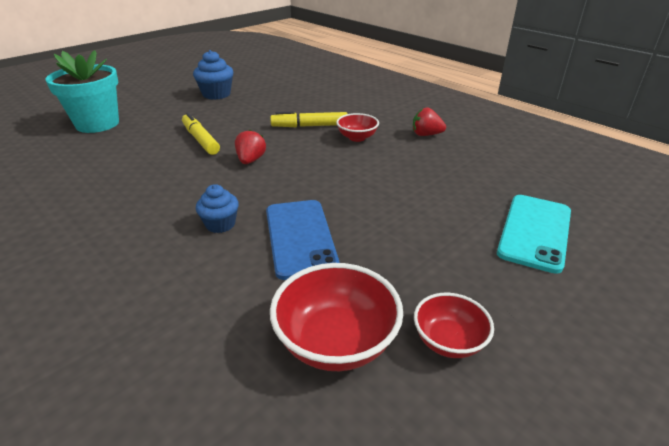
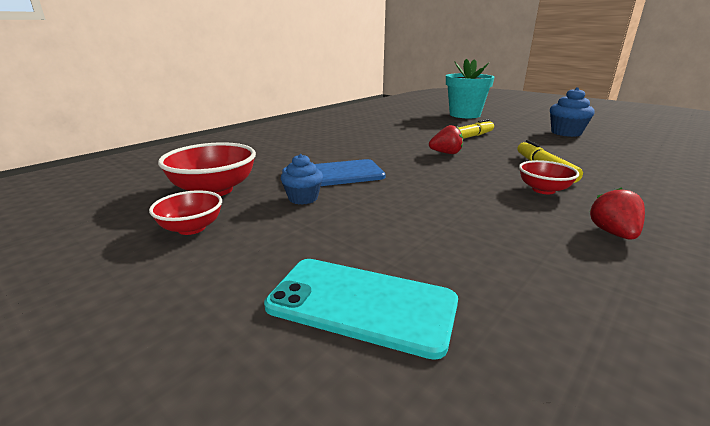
camera: 85 degrees right, 10 degrees down
(220, 224) = (347, 153): blue cupcake -> blue cupcake (303, 198)

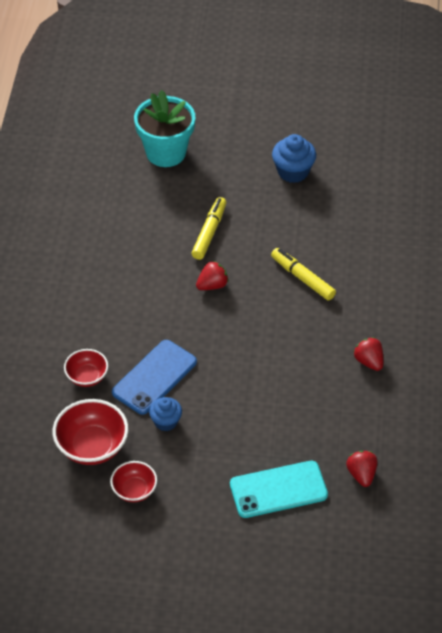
camera: 35 degrees left, 25 degrees up
(543, 190) = (314, 321): red bowl -> red bowl (87, 377)
(544, 354) = (361, 474): none -> red strawberry

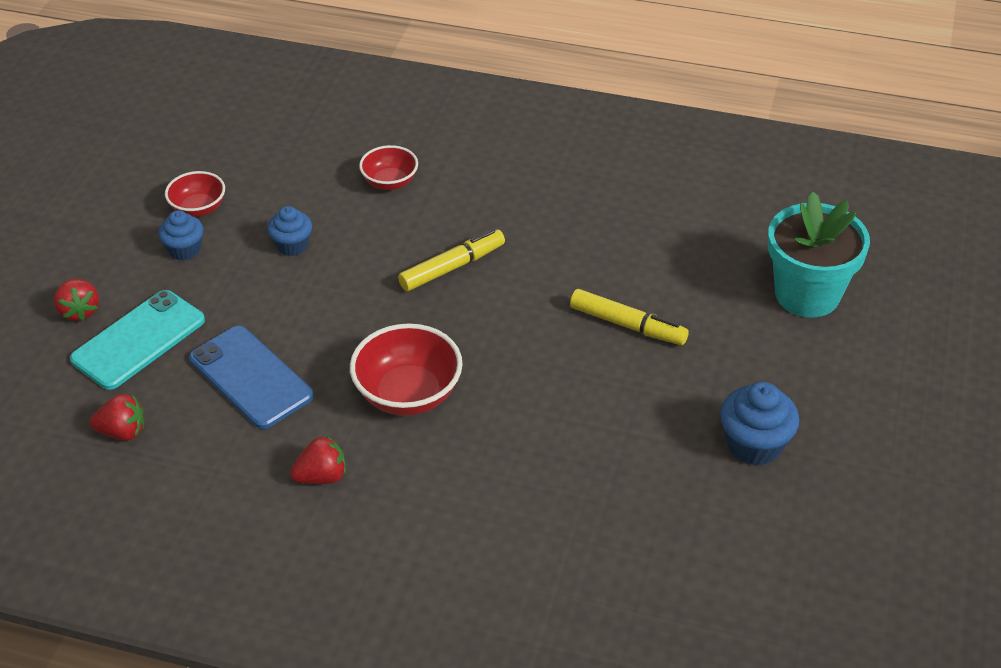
camera: 100 degrees right, 5 degrees down
(92, 447) = (279, 179): red bowl -> red bowl (408, 394)
(154, 377) = (369, 242): blue phone -> blue phone (251, 377)
(181, 487) = (184, 250): none -> blue cupcake
(212, 285) = (520, 316): red strawberry -> red strawberry (79, 311)
(278, 489) = (138, 340): turquoise phone -> turquoise phone turned 45 degrees clockwise
(302, 278) = (512, 421): yellow marker -> yellow marker (452, 267)

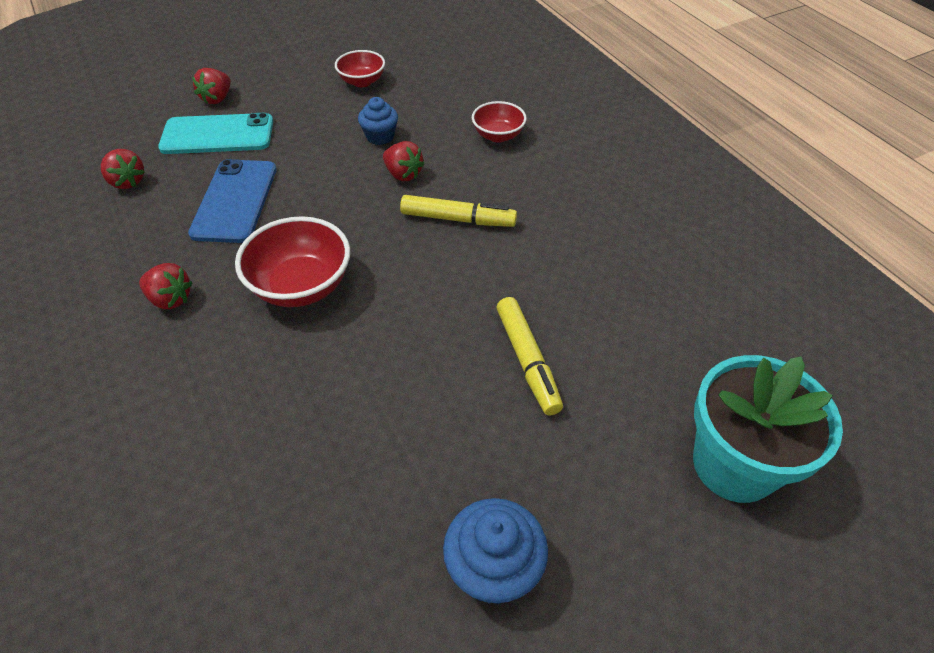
camera: 45 degrees right, 5 degrees up
(184, 250) = (319, 100): blue cupcake -> none
(359, 262) = (403, 174): none -> red strawberry

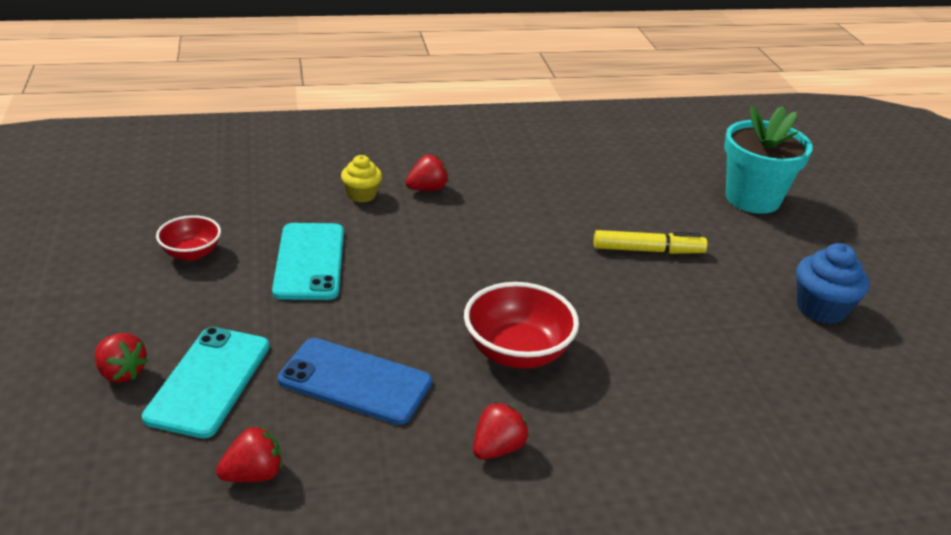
camera: 75 degrees left, 15 degrees down
(380, 136) = (309, 261): blue cupcake -> turquoise phone
(403, 174) = (384, 260): red strawberry -> red strawberry (427, 189)
(458, 219) = (469, 244): yellow marker -> none
(498, 136) = (361, 195): red bowl -> yellow cupcake

